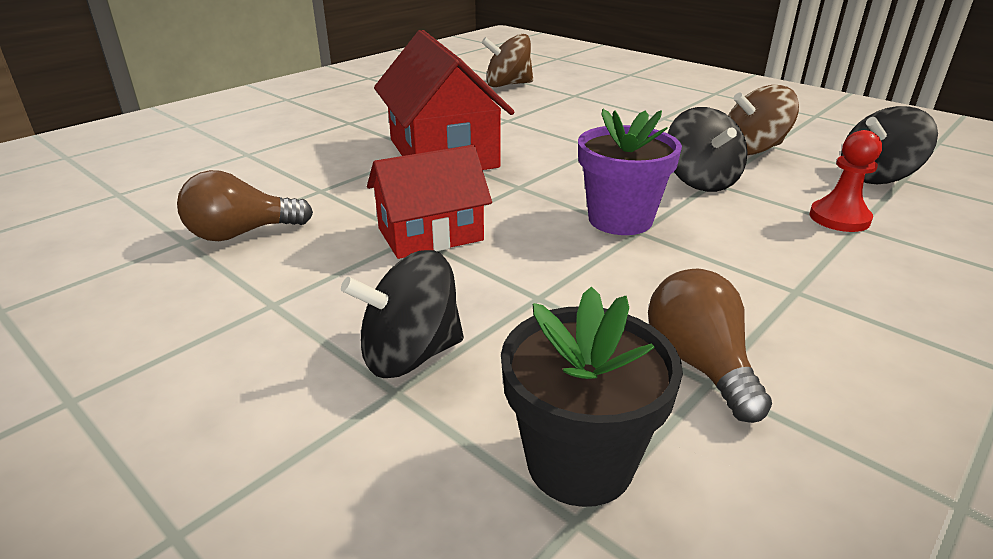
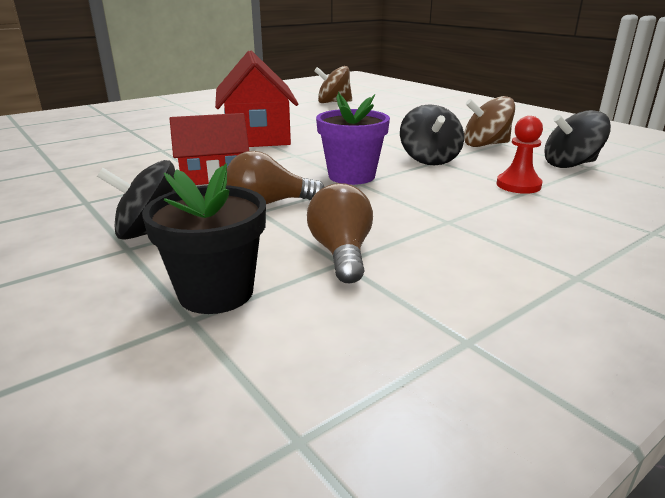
camera: 10 degrees right, 5 degrees down
(241, 233) = (94, 168): brown light bulb -> brown light bulb (269, 204)

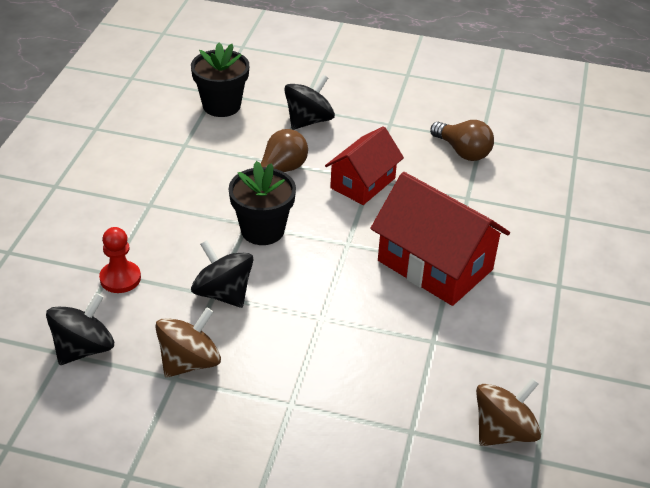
camera: 140 degrees right, 15 degrees up
(341, 253) = (190, 150): brown light bulb -> brown light bulb (462, 151)
(351, 176) = (262, 230): purple flower pot -> black flower pot

